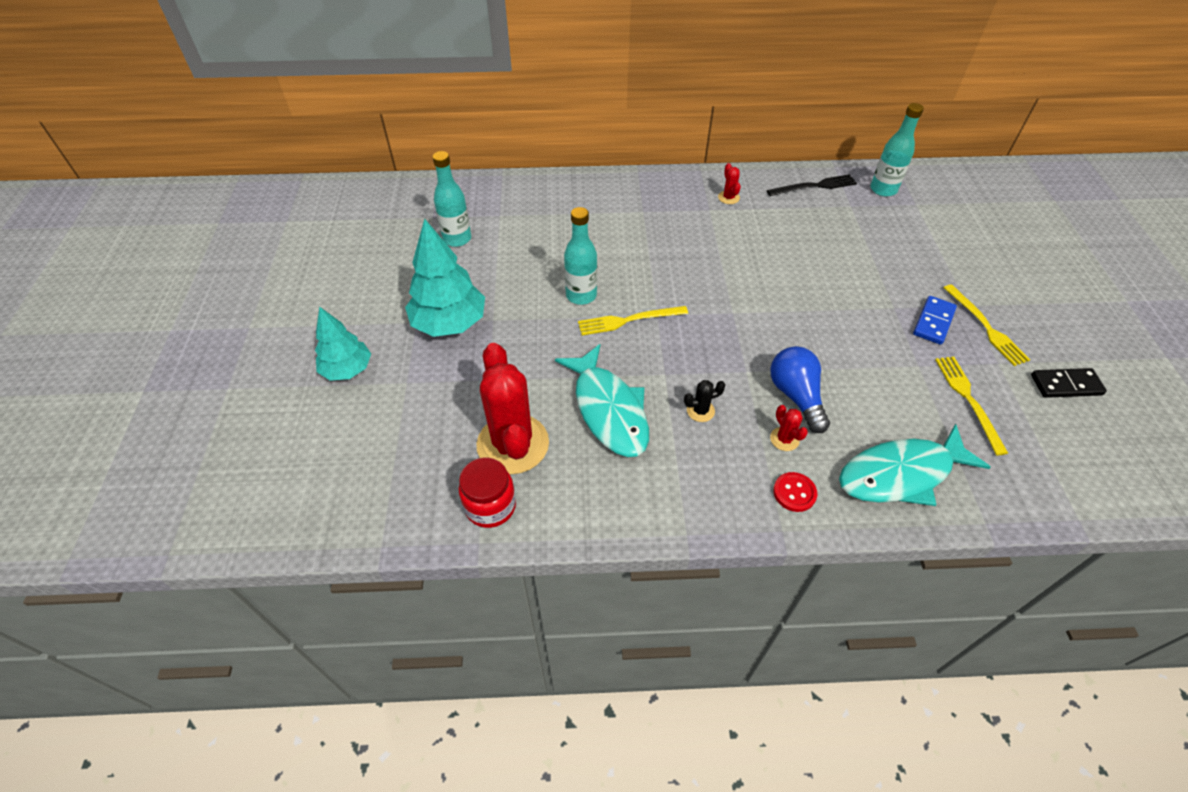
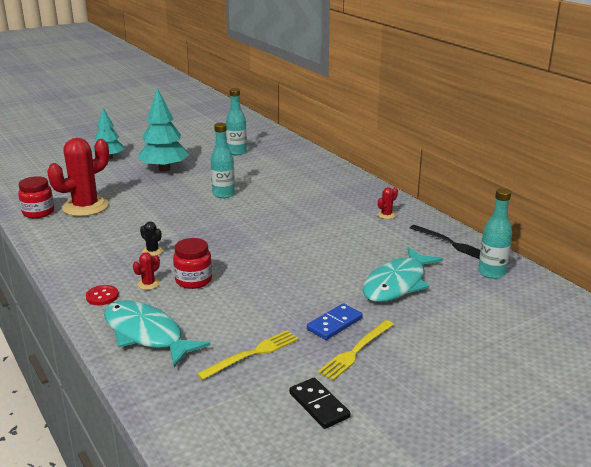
camera: 60 degrees right, 25 degrees down
(608, 410) = (131, 224): turquoise fish -> turquoise fish (397, 283)
(628, 320) = (215, 212): yellow fork -> none
(796, 396) = (193, 280): blue light bulb -> red jar
(933, 322) = (334, 324): blue domino -> blue domino turned 45 degrees counterclockwise

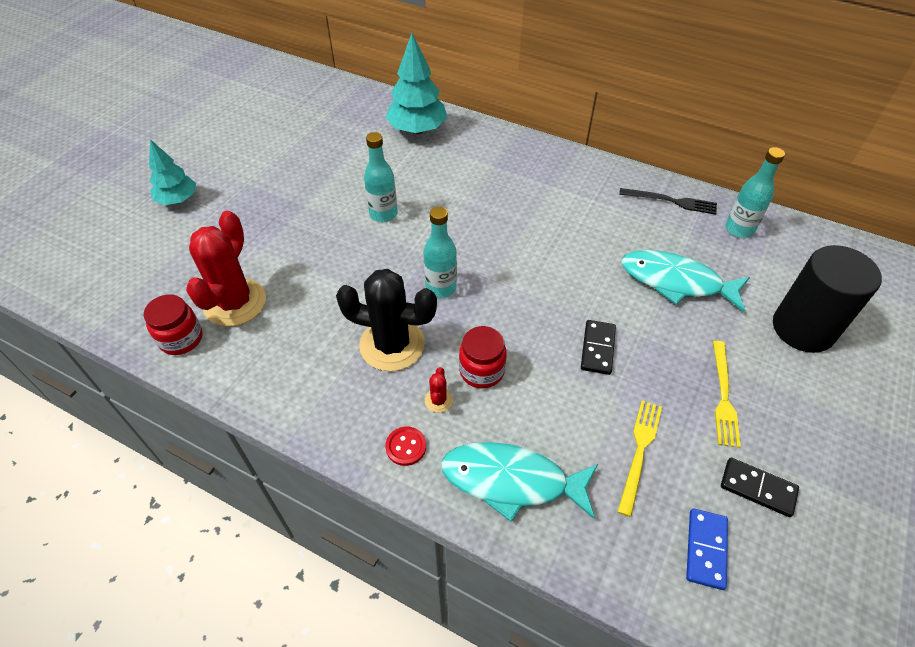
camera: 30 degrees left, 25 degrees up
(152, 251) = (392, 345): black cactus -> black cactus, size x2.47
(164, 169) = (271, 195): turquoise tree -> turquoise tree (417, 129)
(237, 152) = (332, 135): turquoise bottle -> turquoise bottle (441, 288)
(289, 296) = (597, 348): none -> black domino
(334, 324) = (673, 367): blue domino -> blue domino (705, 549)
(386, 215) = (579, 182): red cactus -> none
(397, 283) = (676, 282): turquoise fish -> turquoise fish turned 105 degrees clockwise
(476, 340) = (803, 328): none -> black cylinder

